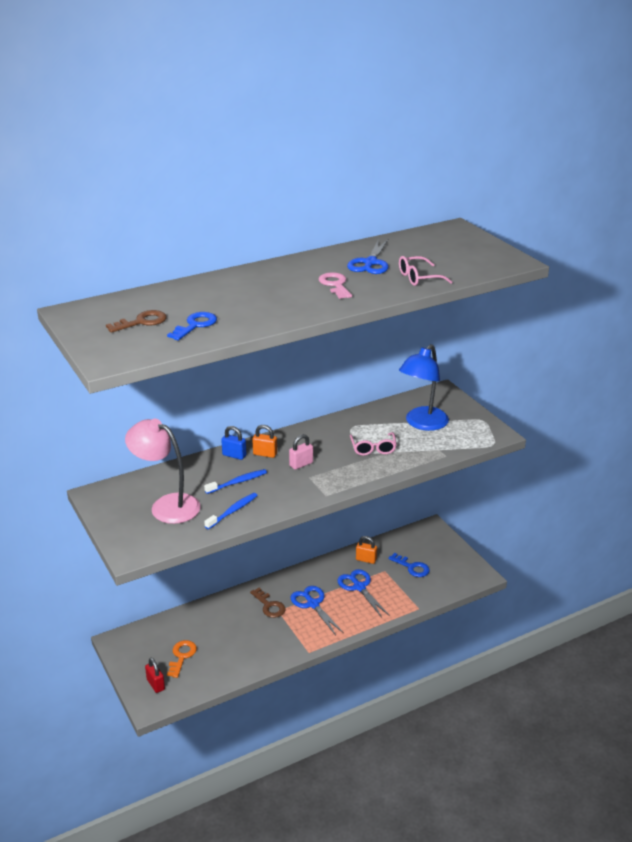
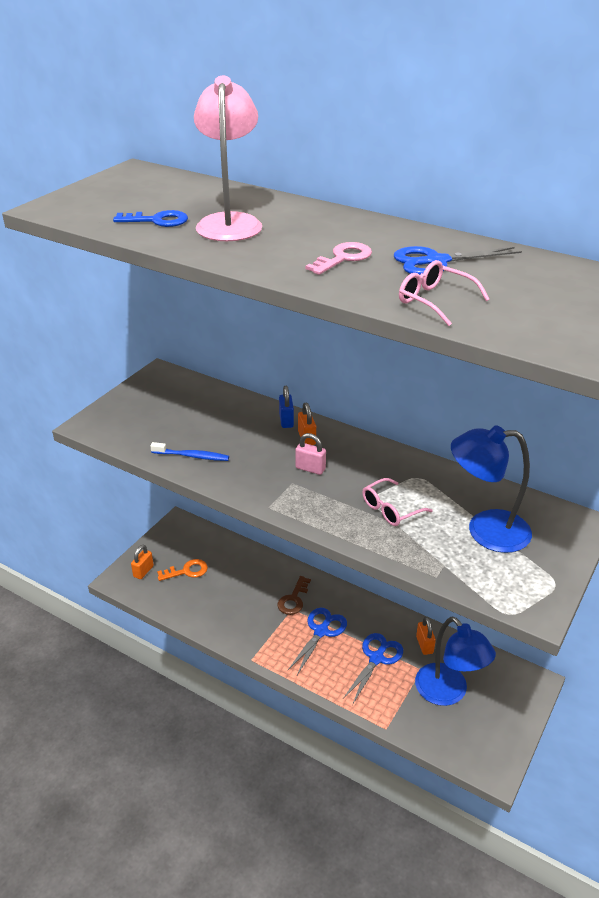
camera: 60 degrees right, 5 degrees up
(142, 322) = (142, 198): brown key -> none
(155, 684) = (143, 571): red padlock -> orange padlock
(167, 505) = (172, 415): pink lamp -> pink lamp (230, 222)
(237, 482) = (242, 440): blue toothbrush -> none
(412, 567) = (448, 693): blue key -> blue lamp

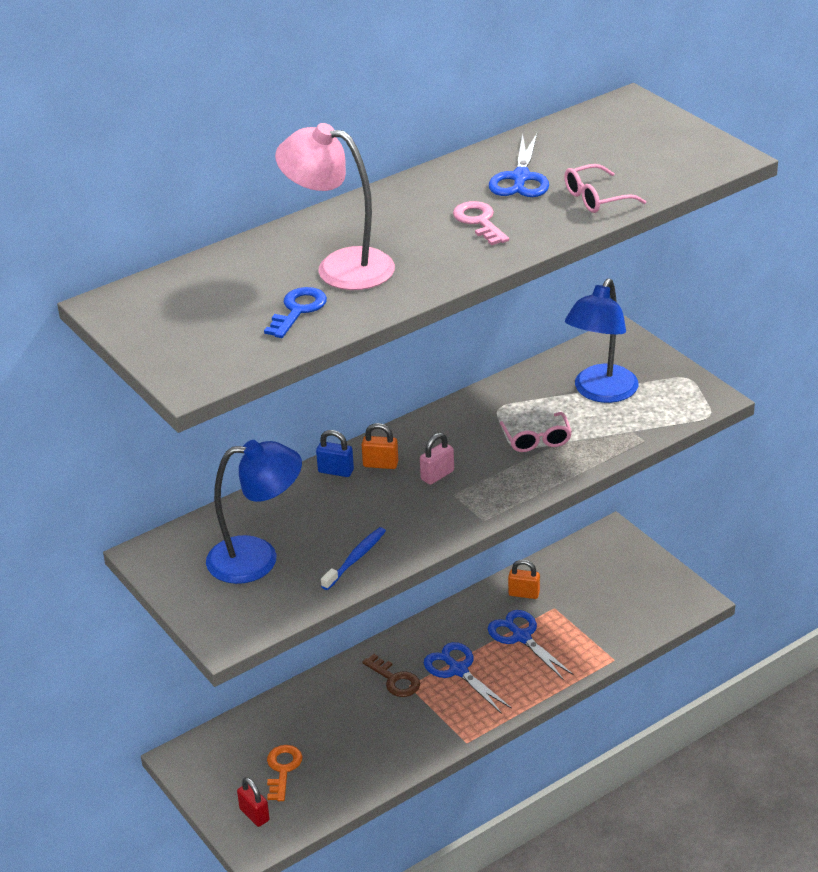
camera: 65 degrees left, 0 degrees up
(143, 571) = (254, 815): orange padlock -> red padlock
(448, 693) = (594, 598): blue lamp -> blue lamp (257, 558)

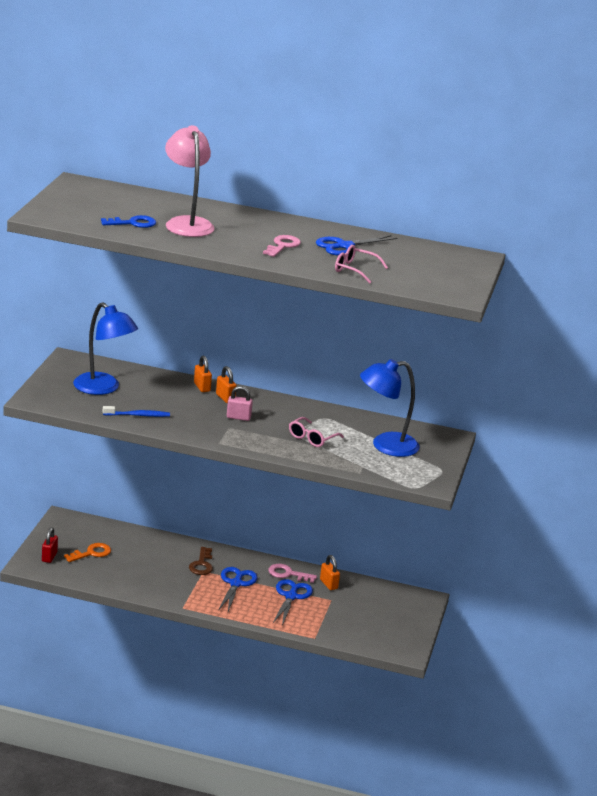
camera: 45 degrees right, 10 degrees down
(336, 471) = (202, 387): blue padlock -> orange padlock
(476, 616) = (288, 574): none -> pink key

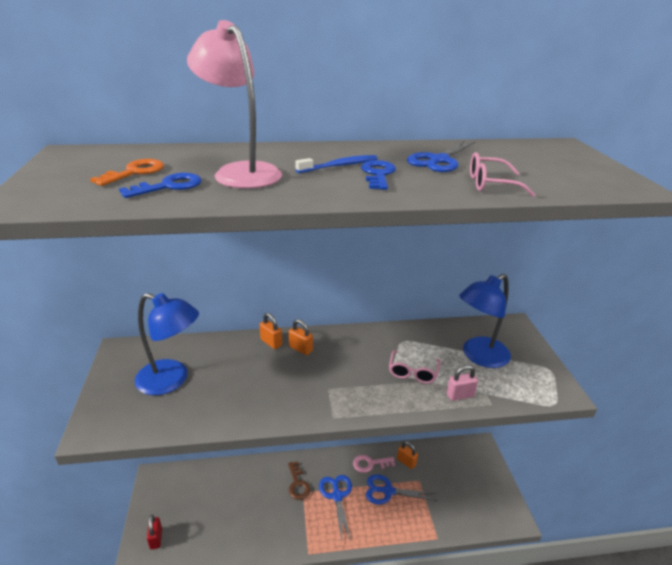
camera: 20 degrees left, 5 degrees up
(91, 553) = (195, 514): orange key -> orange key (135, 172)
(138, 415) = (226, 408): blue toothbrush -> blue toothbrush (339, 166)
(238, 417) = (329, 370): pink padlock -> pink padlock (460, 395)
(282, 246) = (378, 174): pink key -> blue key
(291, 596) = (388, 491): blue scissors -> blue scissors turned 75 degrees counterclockwise

